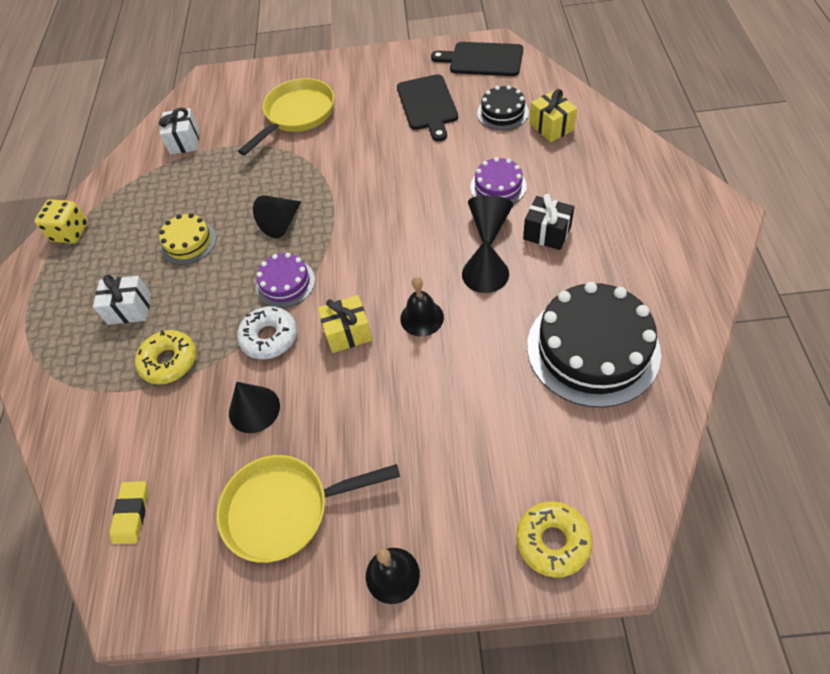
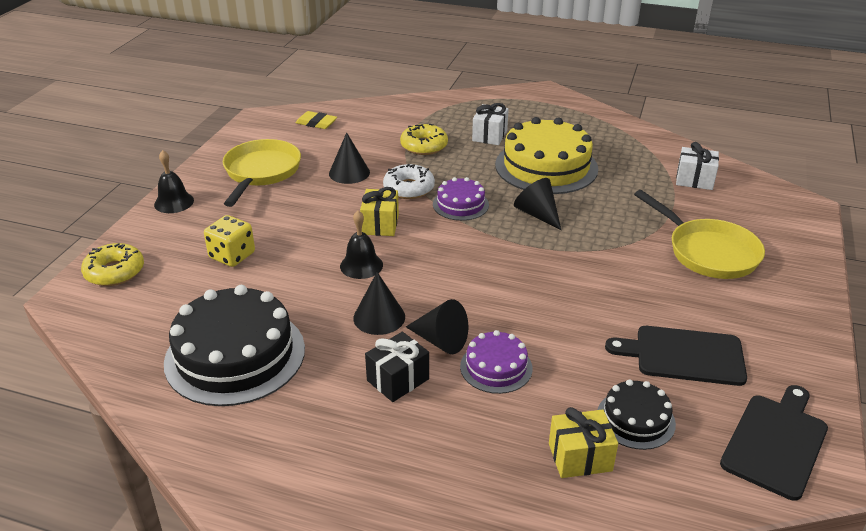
camera: 105 degrees right, 20 degrees down
(70, 232) = (596, 118): yellow dice -> yellow dice (232, 256)
(188, 242) = (546, 166): yellow cake -> yellow cake, size x1.95

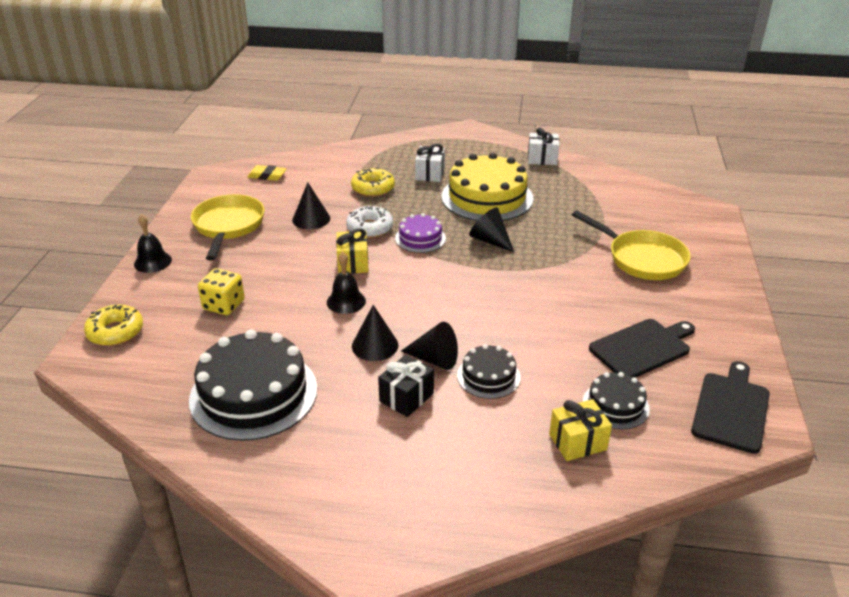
camera: 10 degrees left, 0 degrees up
(496, 367) = (488, 376): purple cake -> black cake
(684, 355) = (642, 348): black cutting board -> black cutting board turned 150 degrees clockwise
(694, 180) = (616, 197): white gift -> white gift (542, 159)

